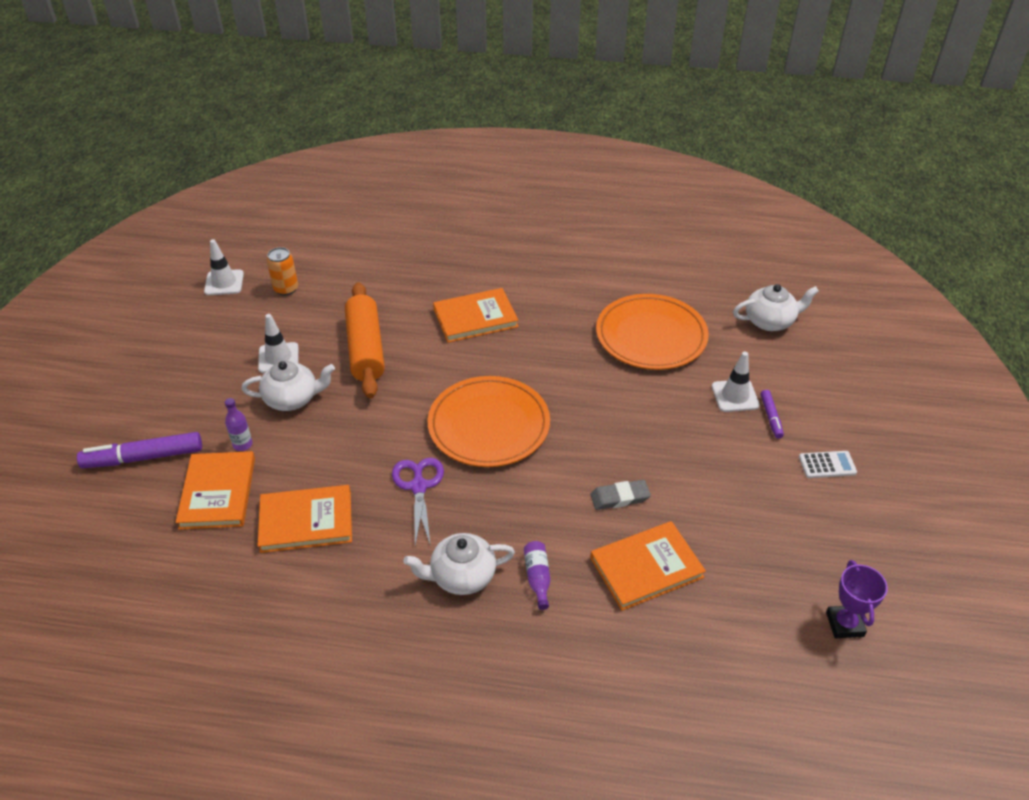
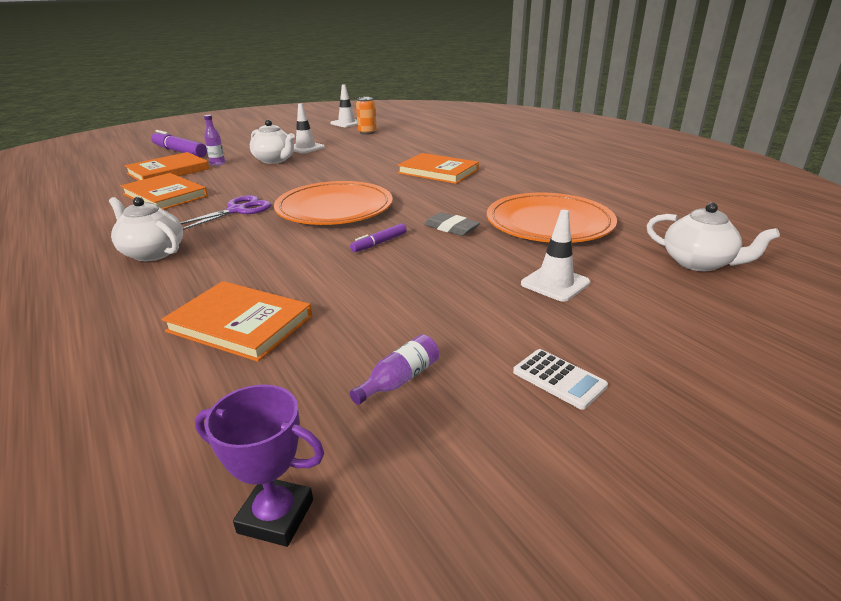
camera: 50 degrees right, 15 degrees down
(366, 349) = (350, 159): orange rolling pin -> none
(537, 578) = (177, 280): purple bottle -> purple bottle (399, 380)
(619, 497) = (322, 279): grey eraser -> grey eraser (451, 228)
(771, 417) = (564, 313): purple marker -> purple marker (379, 243)
(844, 624) = (276, 516): purple trophy -> purple trophy turned 60 degrees clockwise

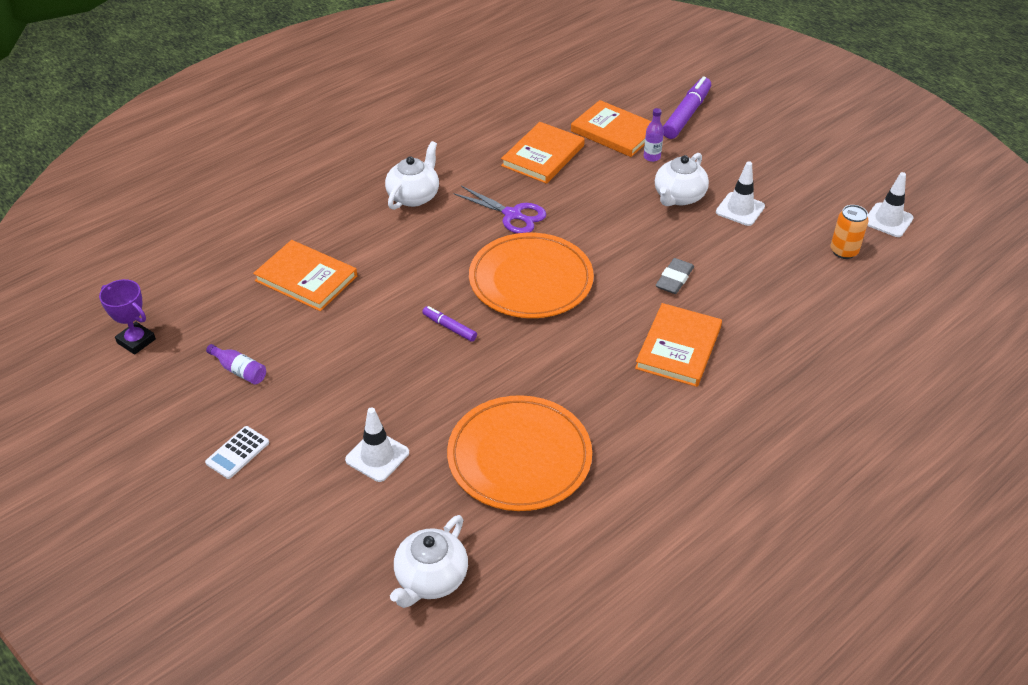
camera: 80 degrees right, 15 degrees up
(240, 324) = (306, 278): orange book -> orange book turned 75 degrees counterclockwise
(276, 516) = (136, 341): purple trophy -> purple trophy turned 60 degrees counterclockwise
(451, 228) = (493, 375): grey eraser -> grey eraser (674, 279)

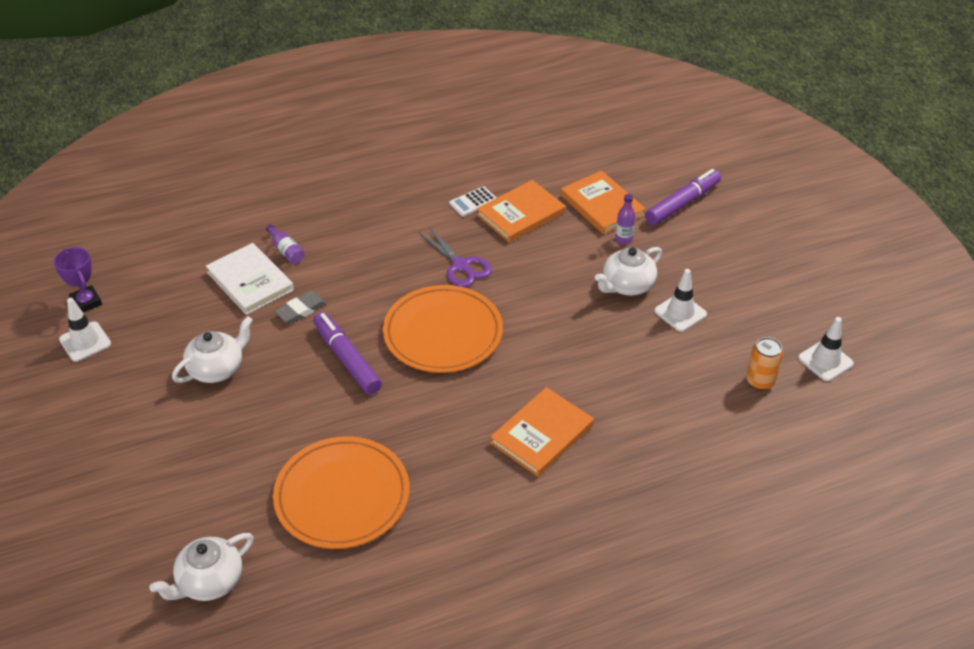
camera: 20 degrees right, 0 degrees up
(237, 453) = (114, 423): white calculator -> white calculator (473, 202)
(239, 370) = (153, 351): purple bottle -> purple bottle (286, 250)
(306, 278) = (250, 281): orange book -> white book
(377, 456) = (224, 460): white traffic cone -> white traffic cone (85, 342)
(414, 196) = (383, 226): white teapot -> white teapot (217, 368)
(449, 327) = (347, 359): purple marker -> purple marker, size x1.89
(674, 279) = (576, 366): grey eraser -> grey eraser (301, 310)

